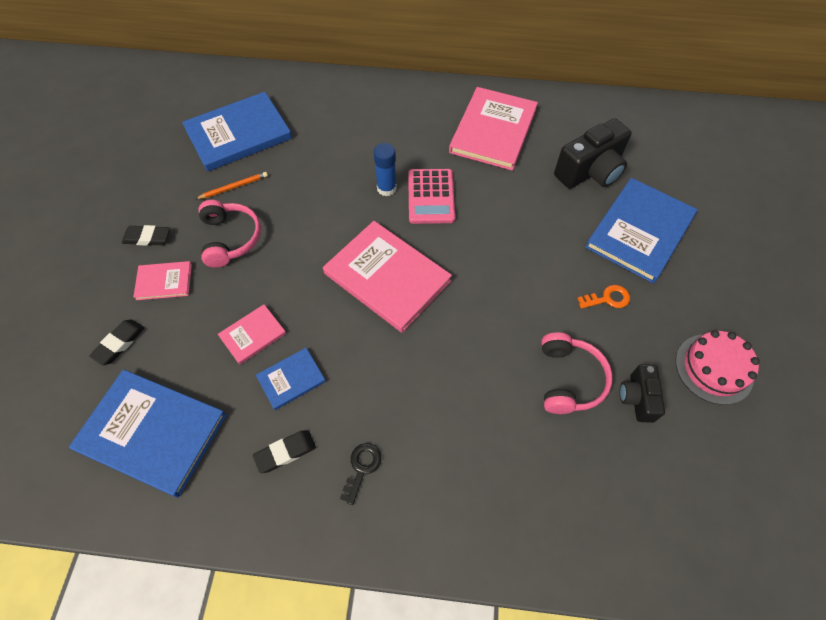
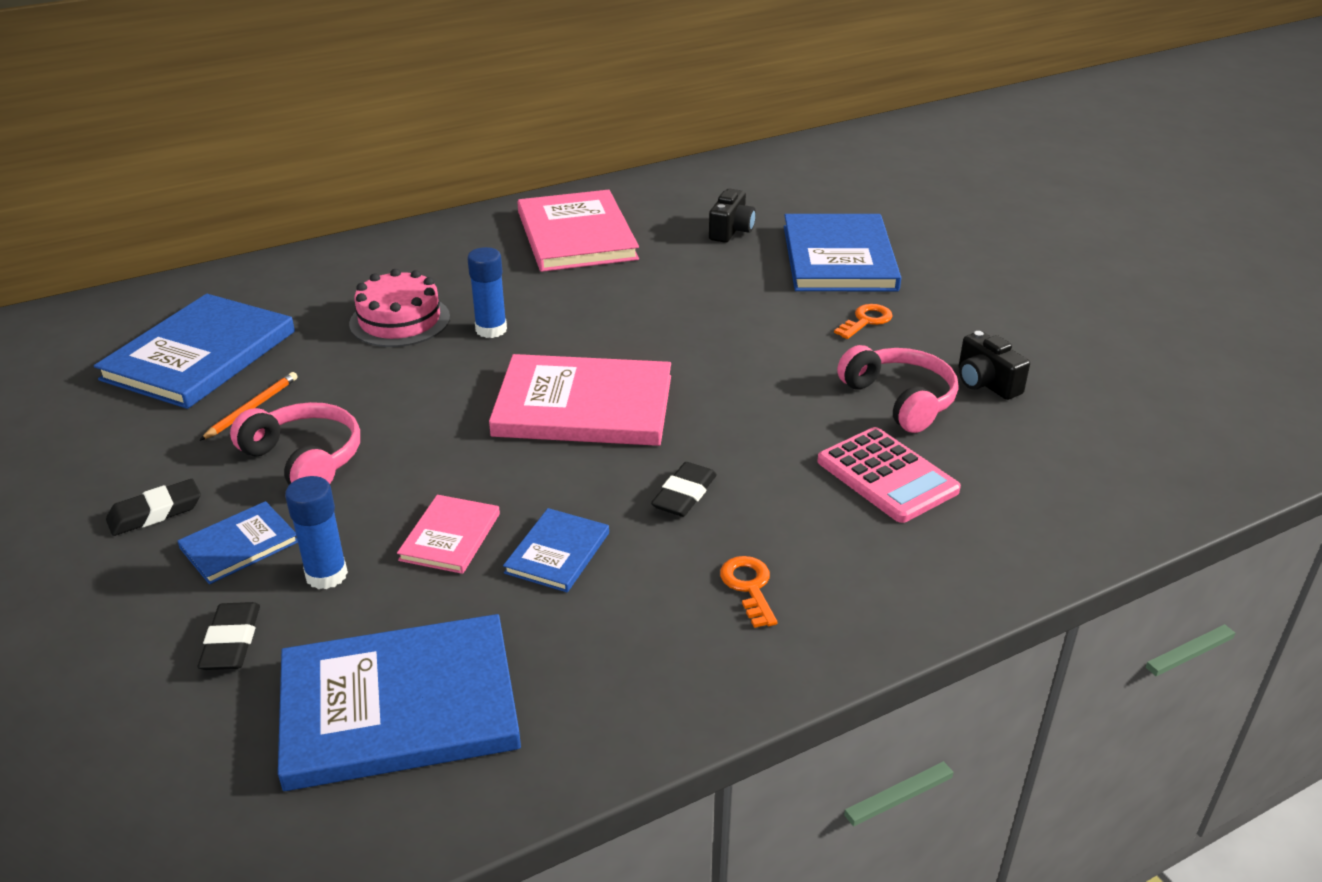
camera: 35 degrees left, 25 degrees down
(164, 282) = (239, 545): pink book -> blue book
(184, 326) = (326, 575): none -> blue glue stick
(285, 452) = (629, 624): black eraser -> black eraser (684, 494)
(362, 468) = (749, 587): black key -> orange key
(431, 197) = (560, 316): pink calculator -> pink calculator (887, 476)
(590, 171) = (731, 231): black camera -> black camera, size x0.58
(714, 368) = (1031, 329): pink cake -> pink cake (400, 320)

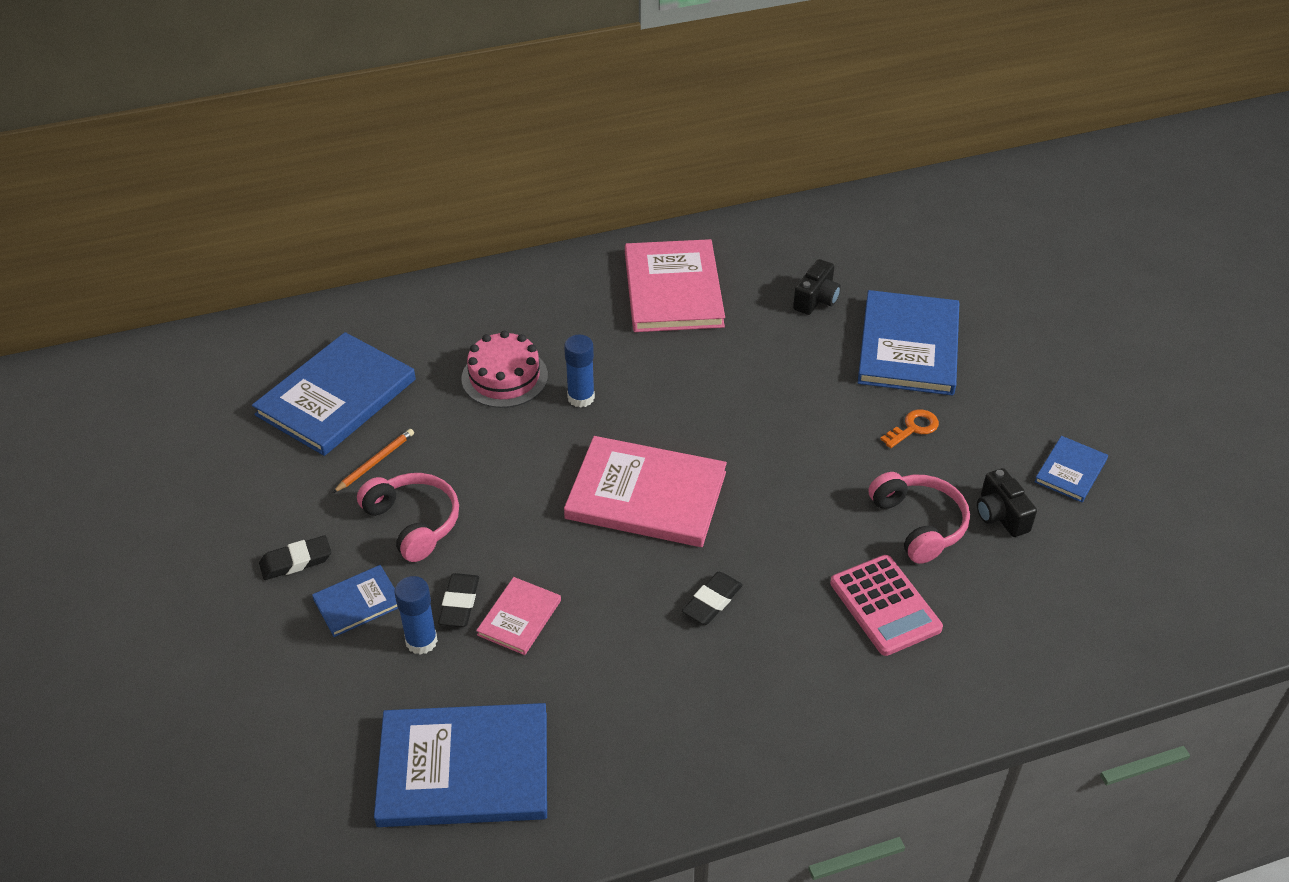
camera: 10 degrees right, 10 degrees up
(231, 641) = (348, 692): black eraser -> black eraser (459, 603)
(557, 553) = (600, 645): blue book -> blue book (1070, 471)
(749, 587) = (745, 701): orange key -> none

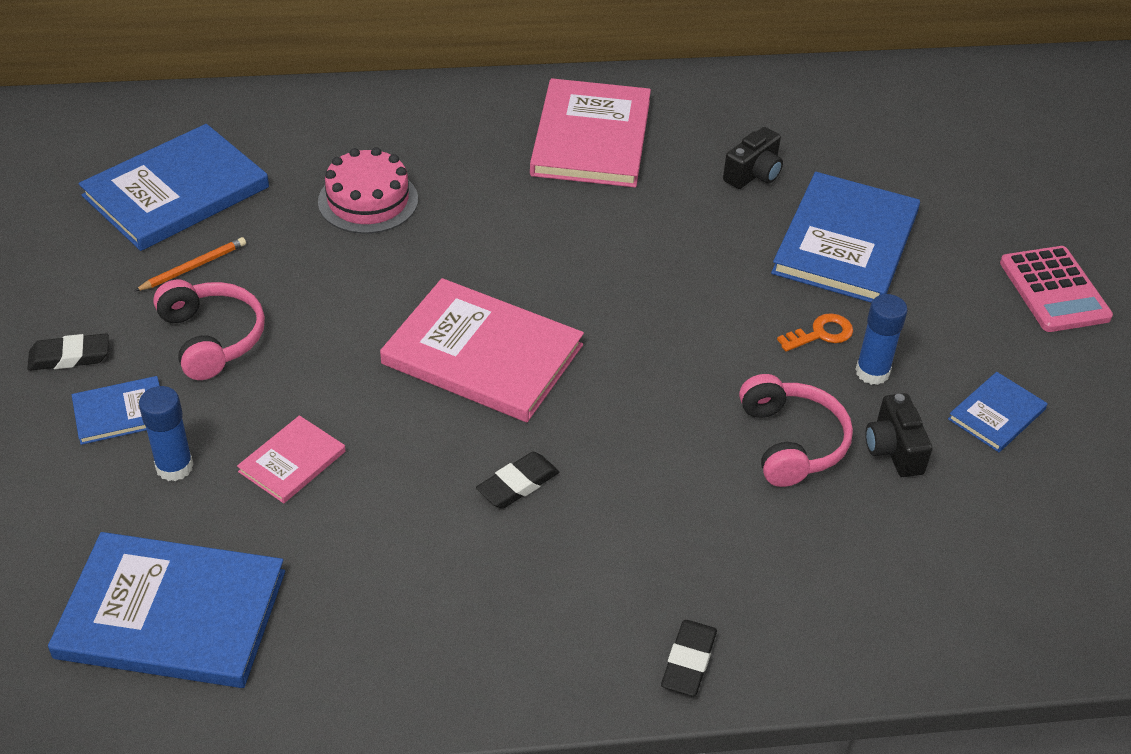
camera: 10 degrees right, 0 degrees up
(459, 603) = (231, 434): black eraser -> black eraser (688, 661)
(581, 398) = (445, 236): blue glue stick -> blue glue stick (872, 372)
(885, 606) = (719, 526): pink calculator -> pink calculator (1054, 290)

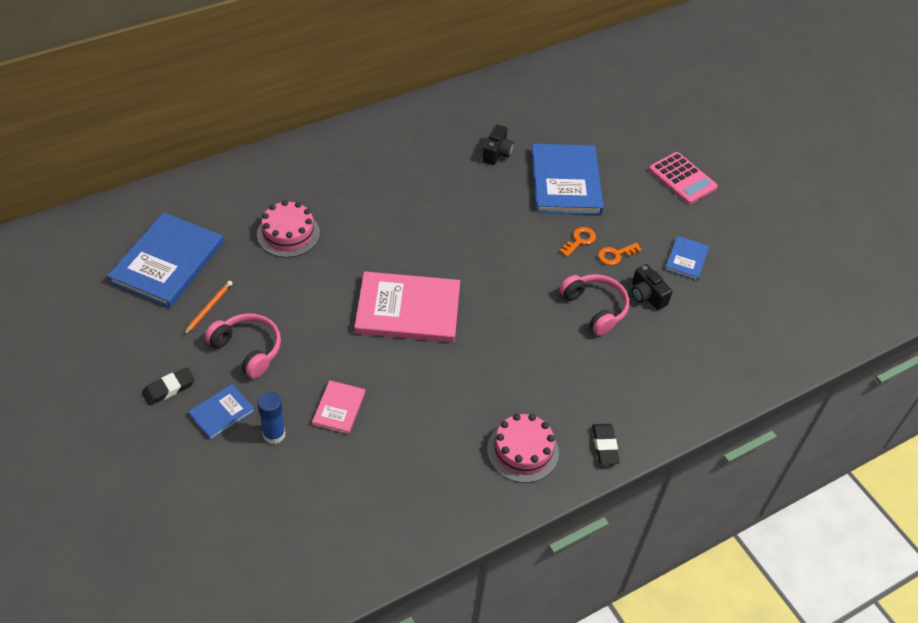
camera: 25 degrees left, 5 degrees up
(171, 614) = (325, 519): blue book -> none
(518, 484) = (468, 380): black eraser -> none
(543, 621) = (522, 451): none -> pink cake
(591, 137) = (395, 155): pink book -> none
(872, 372) = (615, 255): blue glue stick -> orange key

